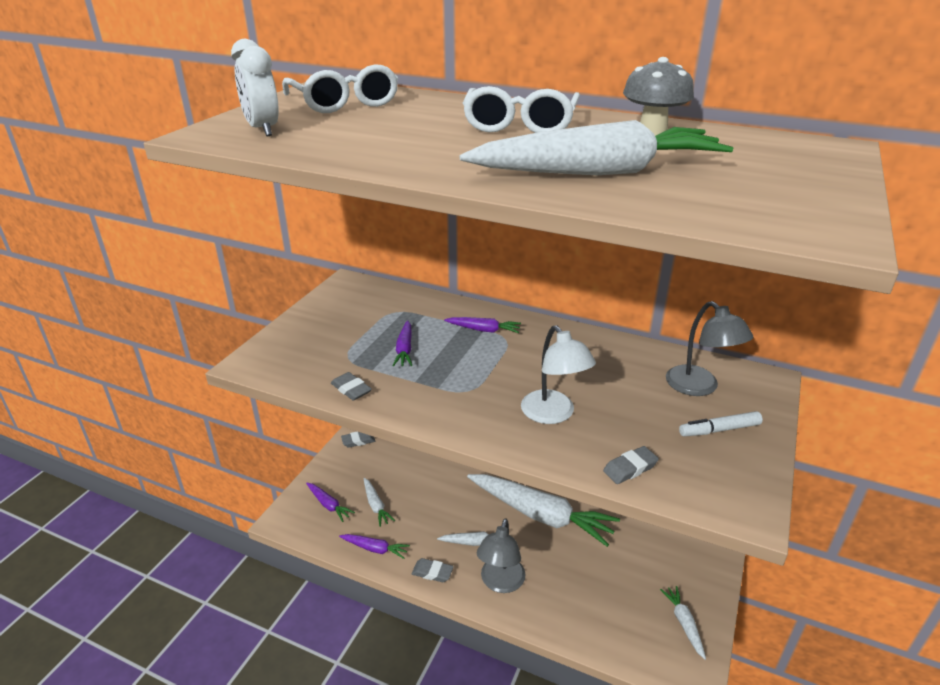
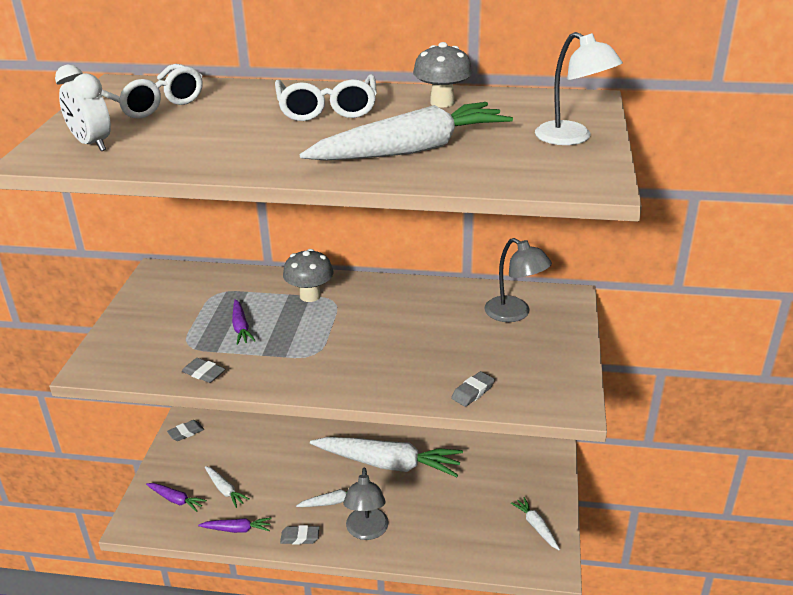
camera: 15 degrees left, 0 degrees up
(483, 330) = (310, 296): purple carrot -> grey mushroom
(553, 414) = (396, 360): white lamp -> white lamp (572, 138)
(719, 430) = (538, 346): white marker -> none

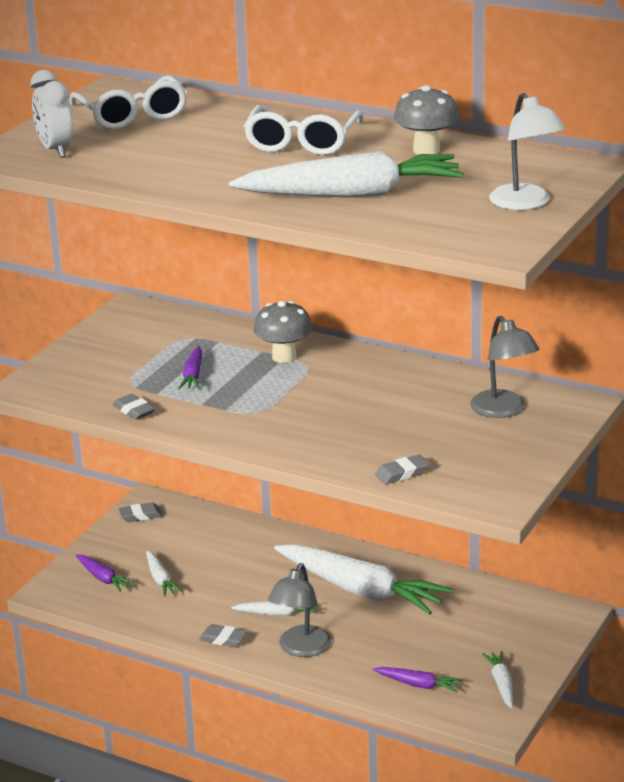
camera: 20 degrees right, 5 degrees down
(237, 529) = (158, 618): purple carrot -> purple carrot (418, 685)

